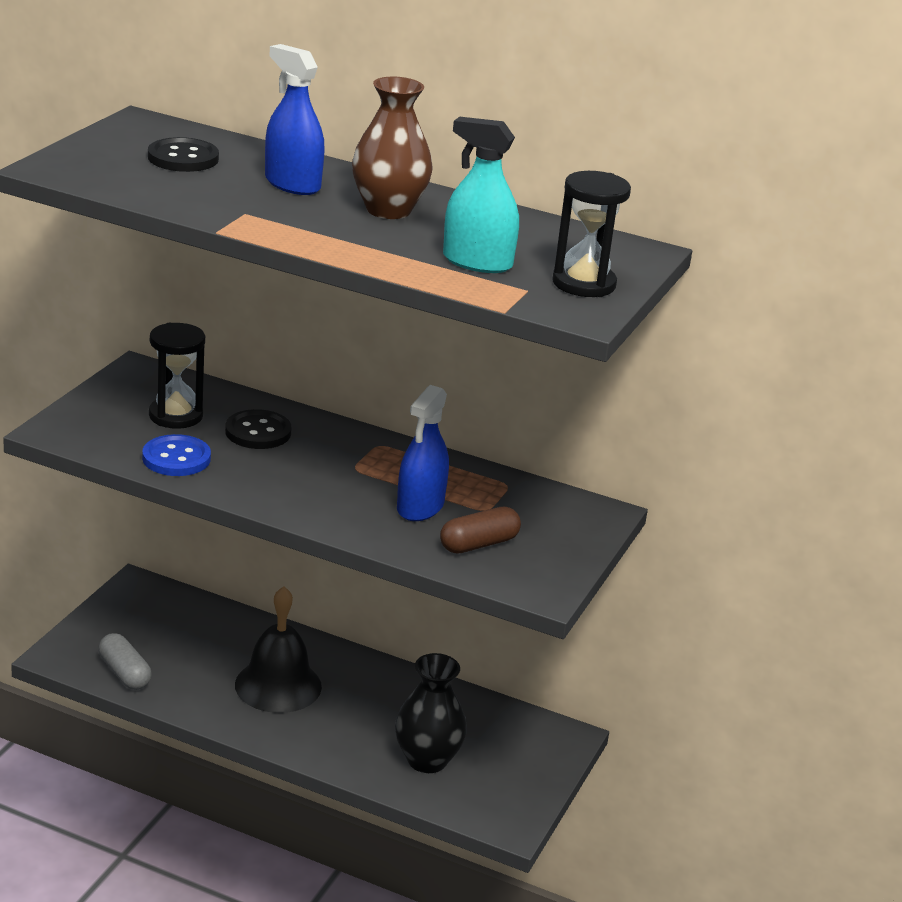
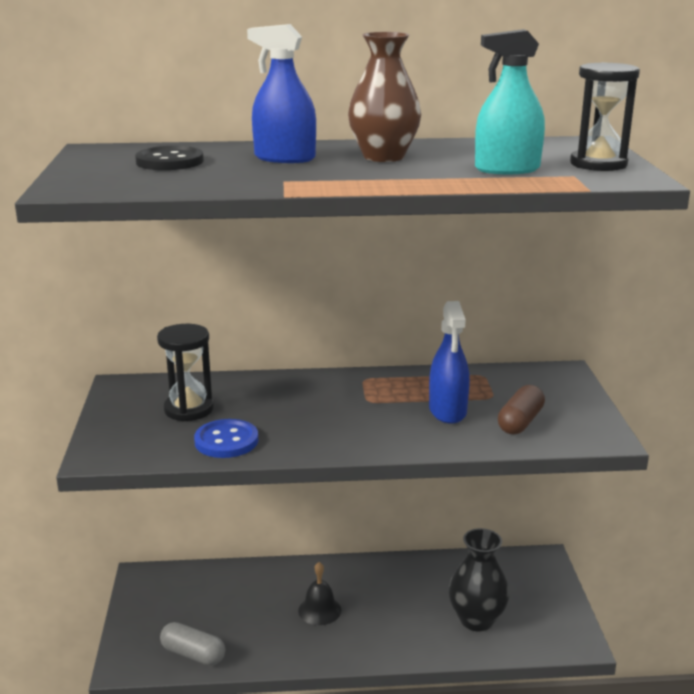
camera: 25 degrees left, 5 degrees down
(258, 432) = (267, 400): black button -> none
(278, 685) = (319, 610): black bell -> black bell, size x0.58

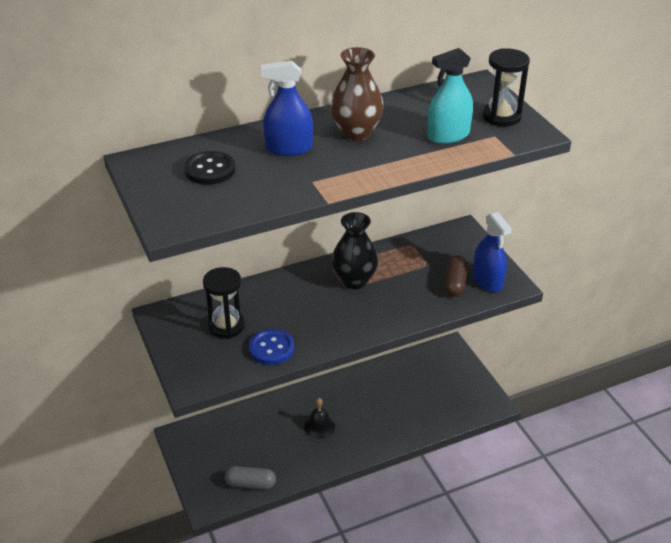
camera: 20 degrees left, 15 degrees up
(447, 411) = (404, 284): blue spray bottle -> blue spray bottle (487, 281)
(476, 620) = (425, 405): black vase -> black vase (354, 281)

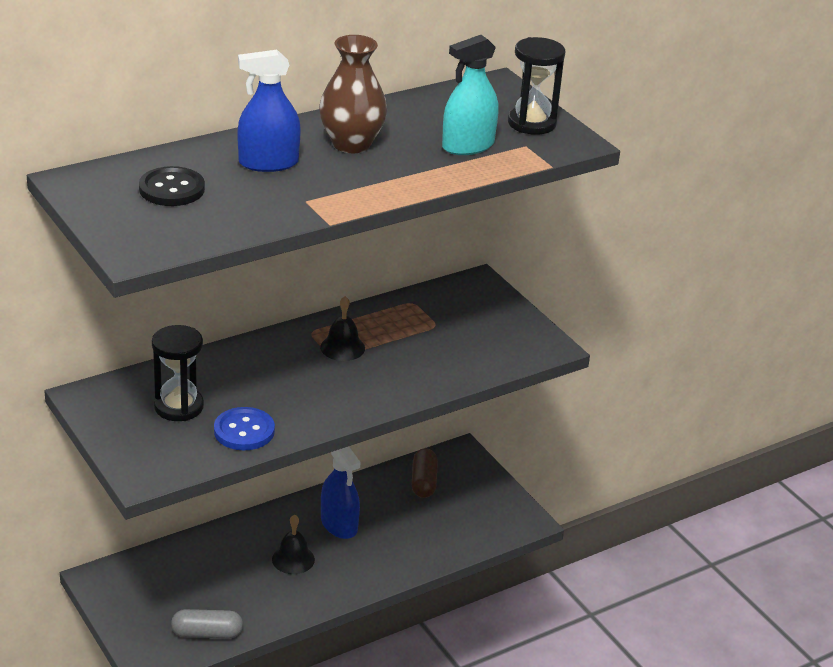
camera: 10 degrees left, 5 degrees down
(354, 281) = (342, 347): black vase -> black bell
(455, 283) = (475, 347): brown capsule -> brown capsule (423, 482)
(487, 281) = (517, 343): blue spray bottle -> blue spray bottle (339, 524)

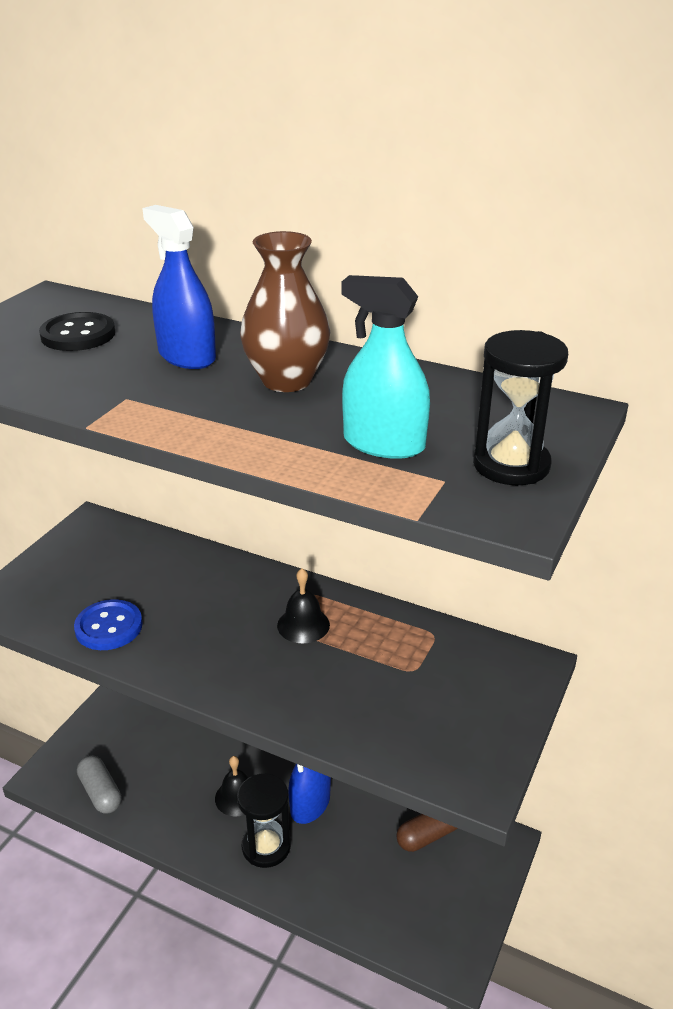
camera: 60 degrees right, 0 degrees up
(179, 406) = (116, 574): black hourglass -> black hourglass (266, 846)

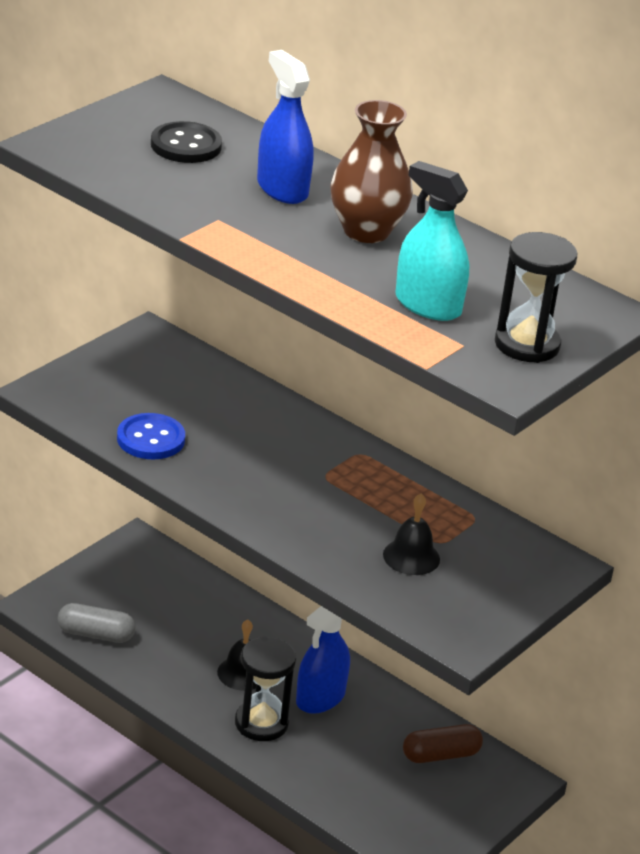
camera: 10 degrees right, 0 degrees up
(100, 792) = (96, 634): grey capsule -> grey capsule turned 60 degrees counterclockwise
(303, 625) = (345, 480): black bell -> black bell (411, 556)

